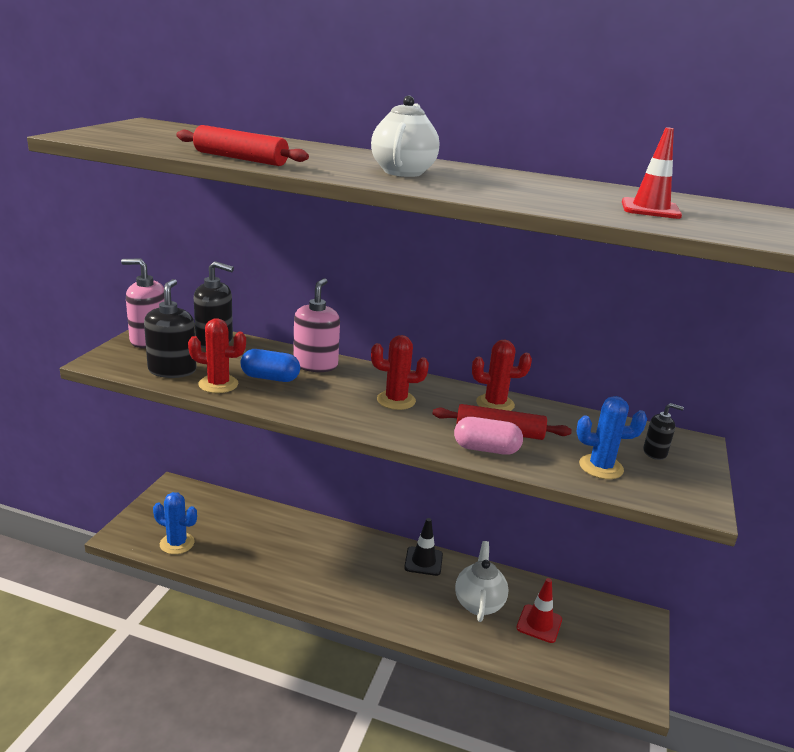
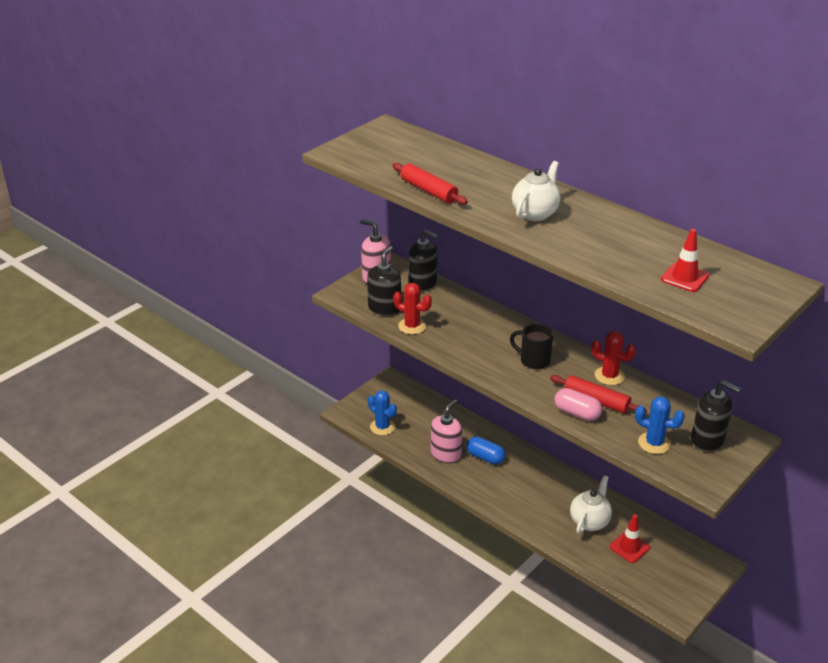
camera: 25 degrees right, 10 degrees up
(270, 378) = (450, 326): blue capsule -> blue capsule (485, 457)
(315, 365) = (489, 318): pink soap dispenser -> pink soap dispenser (445, 454)
(396, 400) = (534, 360): red cactus -> black mug
(423, 561) = (562, 480): black traffic cone -> none
(655, 453) = (707, 440): black soap dispenser -> black soap dispenser, size x1.77

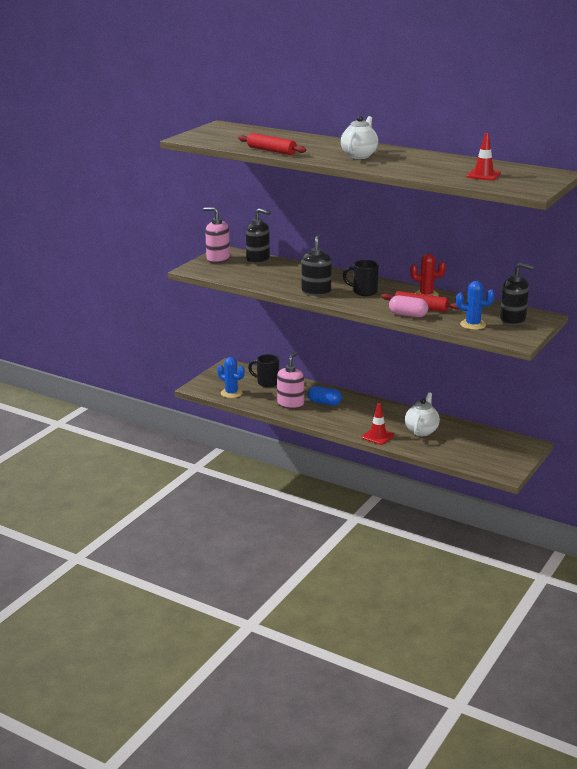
camera: 10 degrees left, 10 degrees down
(384, 309) = (232, 274): black soap dispenser -> black soap dispenser (316, 292)
(412, 326) = (258, 282): red cactus -> none
(427, 414) = (267, 382): none -> black mug
(629, 547) = (458, 442): red traffic cone -> red traffic cone (378, 436)

